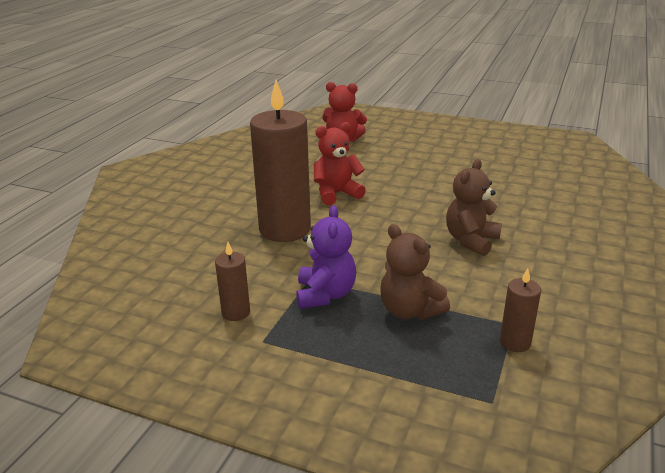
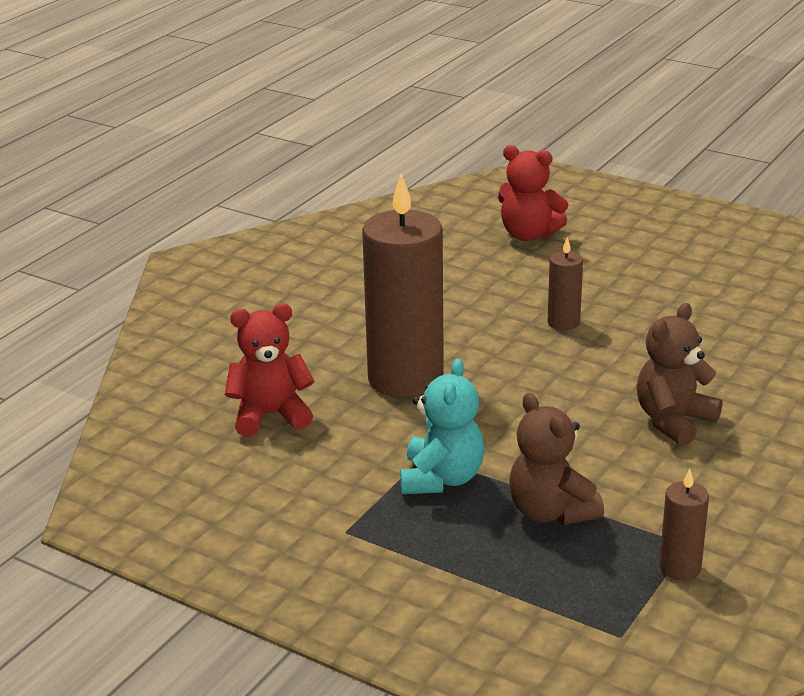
camera: 10 degrees right, 0 degrees up
(236, 312) = (317, 491): brown candle -> brown candle (563, 322)
(325, 295) = (441, 479): purple teddy bear -> turquoise teddy bear
(336, 194) = (494, 328): red teddy bear -> red teddy bear (270, 415)

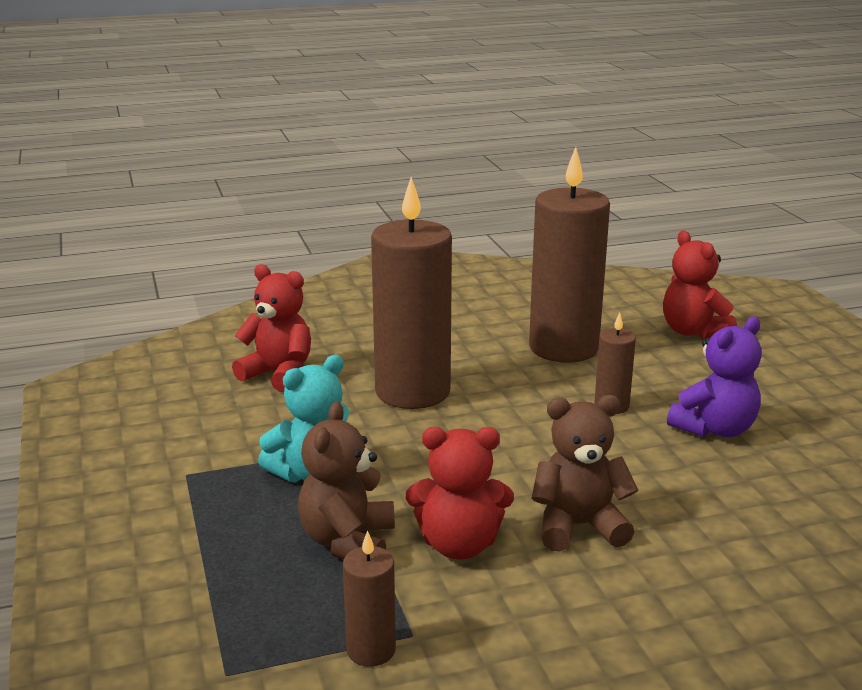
camera: 40 degrees right, 5 degrees down
(458, 289) = (563, 348): none -> brown candle
(623, 473) = (459, 545): none -> red teddy bear
(653, 309) = (715, 429): none -> purple teddy bear

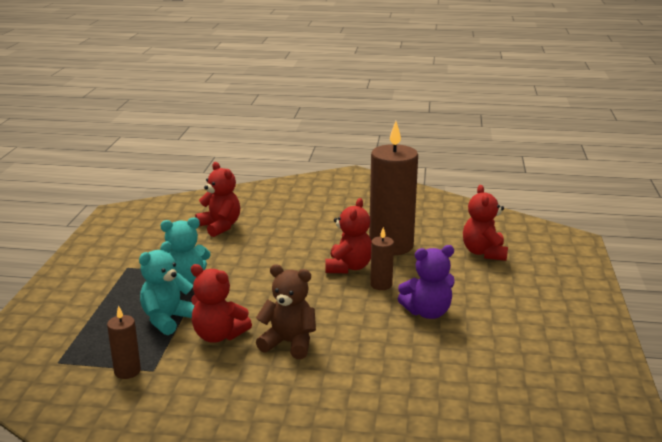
camera: 25 degrees right, 0 degrees up
(348, 542) = (167, 319): brown teddy bear -> turquoise teddy bear
(412, 392) = (279, 251): brown candle -> none
(539, 391) = (348, 267): none -> red teddy bear

